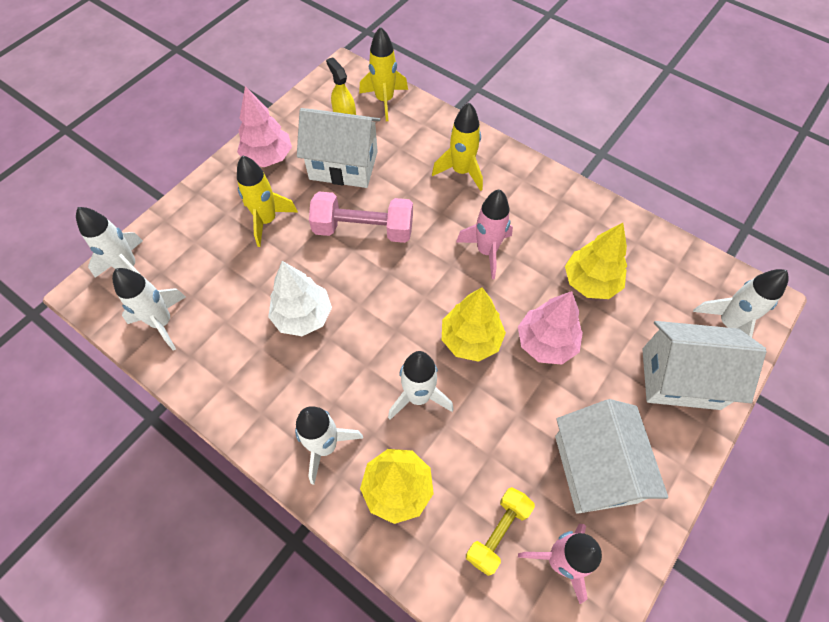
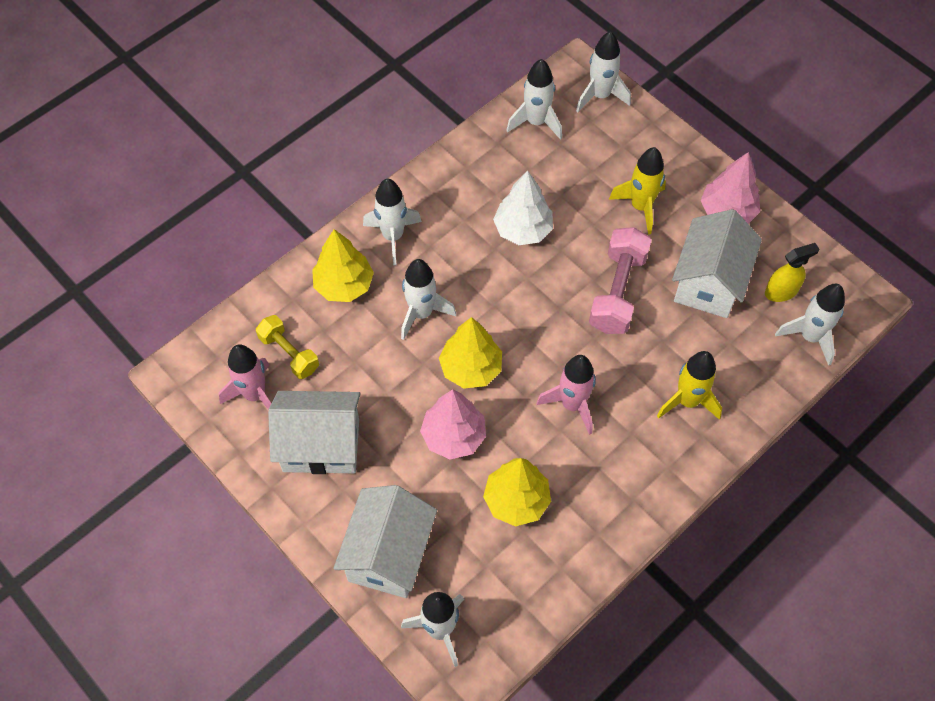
camera: 100 degrees right, 0 degrees up
(384, 100) = (810, 337): yellow rocket -> white rocket

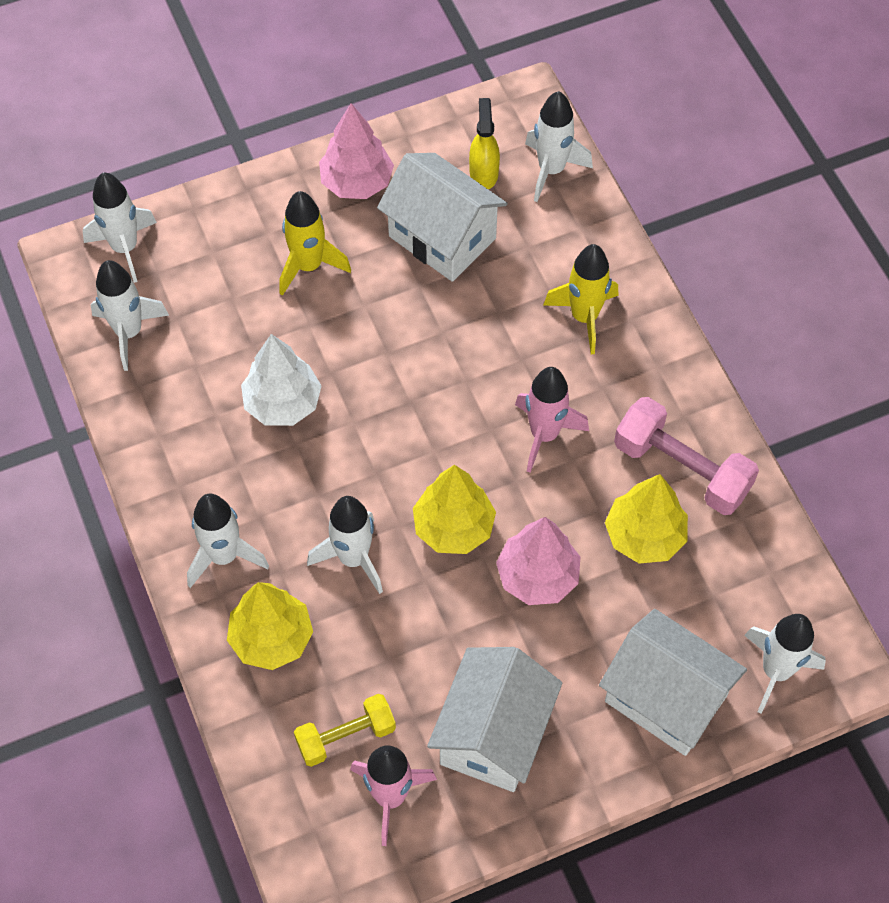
camera: 70 degrees left, 0 degrees up
(617, 291) = (414, 333): pink dumbbell -> pink dumbbell (682, 469)

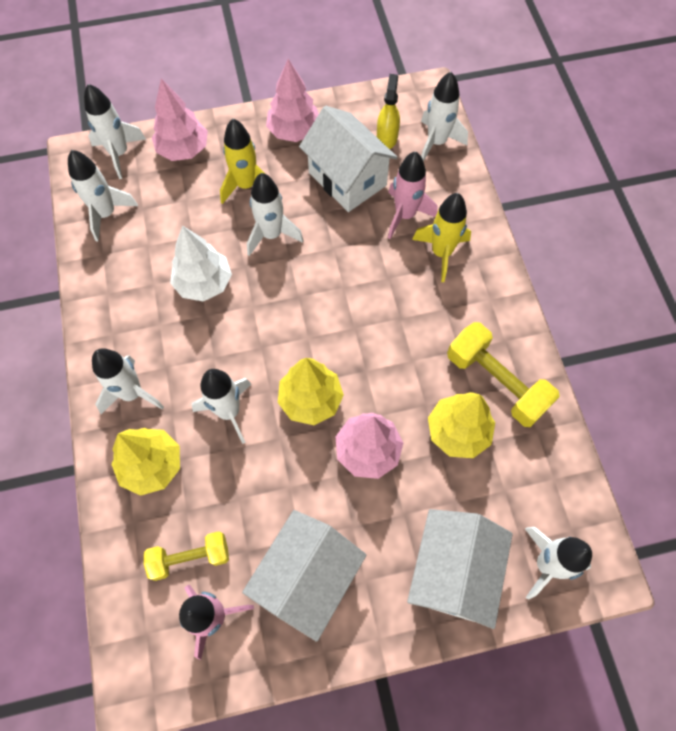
camera: 10 degrees right, 5 degrees up
(212, 229) = (183, 150): none -> pink tree
(357, 327) = (271, 235): none -> white rocket
(544, 434) = (394, 338): pink rocket -> pink rocket (405, 215)
(665, 698) = (452, 572): white house -> white house turned 60 degrees clockwise
(682, 469) = (496, 382): pink dumbbell -> yellow dumbbell

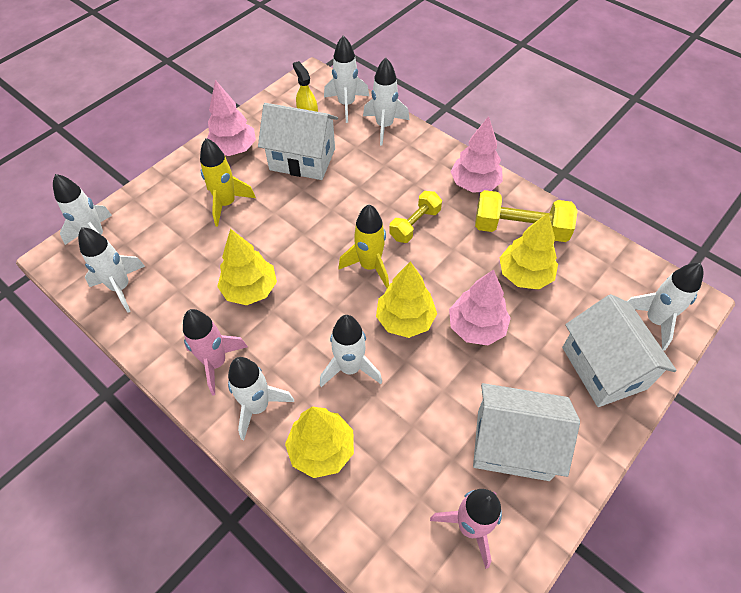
camera: 35 degrees left, 10 degrees down
(183, 150) = (152, 206): pink tree -> pink tree (474, 184)
(190, 558) = (413, 496): yellow dumbbell -> yellow dumbbell (415, 224)
(204, 283) = (250, 289): white tree -> yellow tree
(271, 235) = (276, 226): white rocket -> white rocket (384, 126)
(307, 578) = (512, 444): white house -> white house turned 75 degrees counterclockwise
(405, 215) = (365, 160): pink rocket -> pink rocket (216, 363)
(441, 253) = (411, 170): yellow rocket -> yellow rocket (369, 266)

